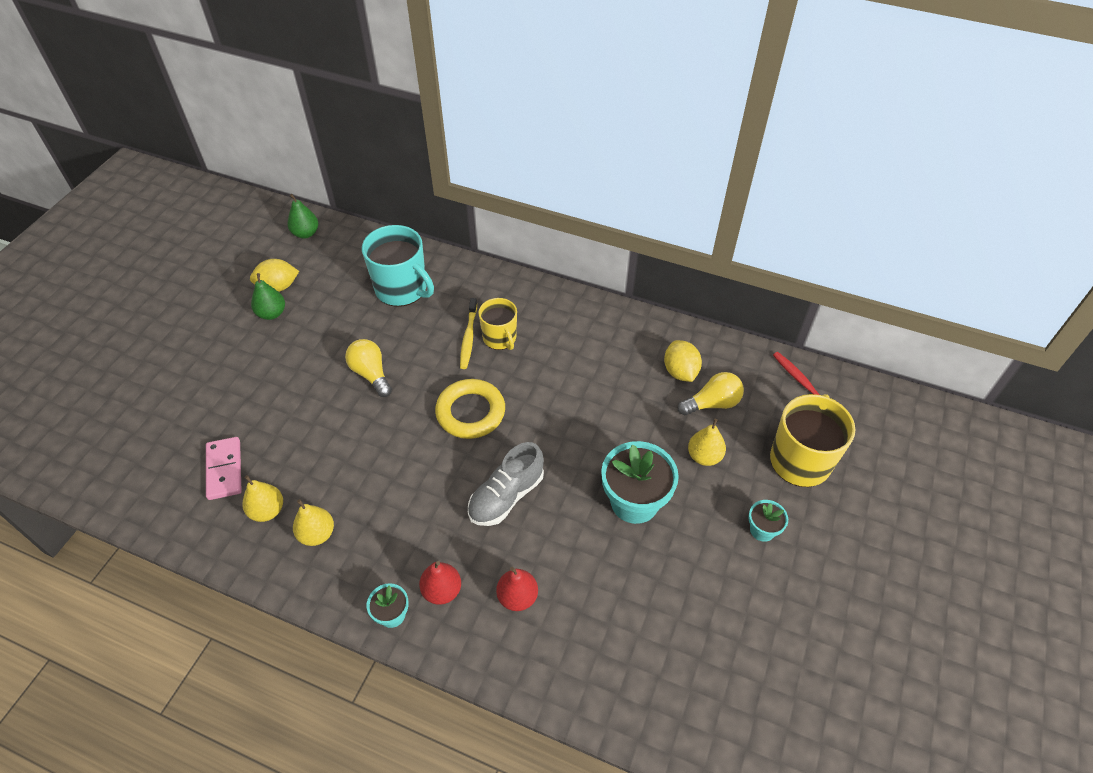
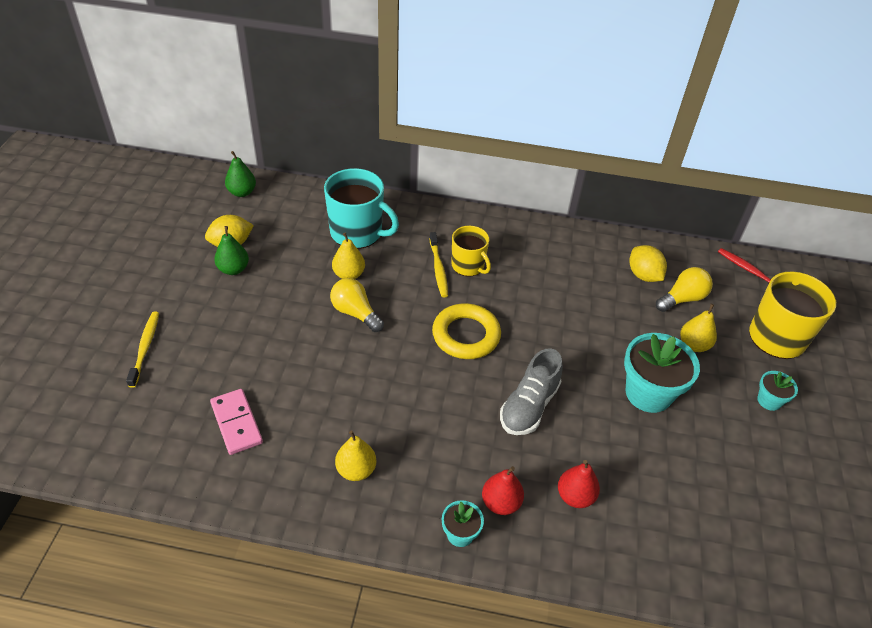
camera: 15 degrees left, 5 degrees down
(167, 383) = (145, 348): none -> yellow toothbrush
(267, 510) = (296, 456): yellow pear -> yellow pear (349, 274)

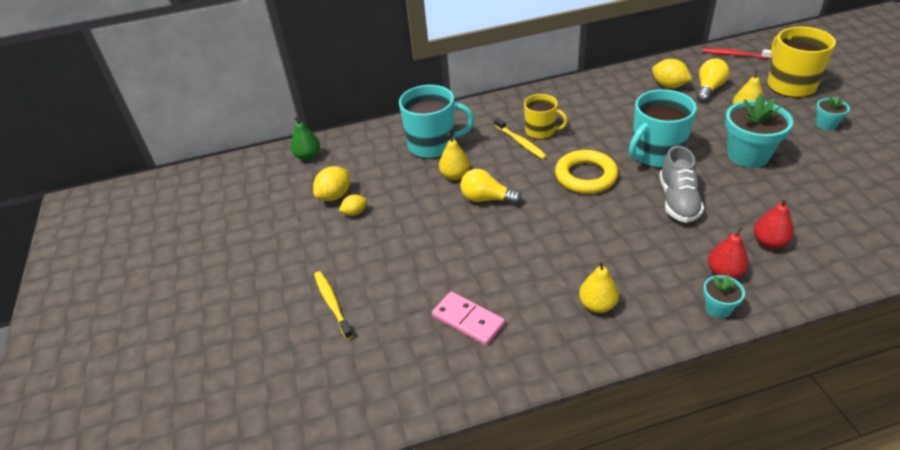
camera: 20 degrees left, 5 degrees down
(233, 269) = (355, 212): green pear -> yellow lemon
(556, 345) = (656, 154): none -> turquoise mug

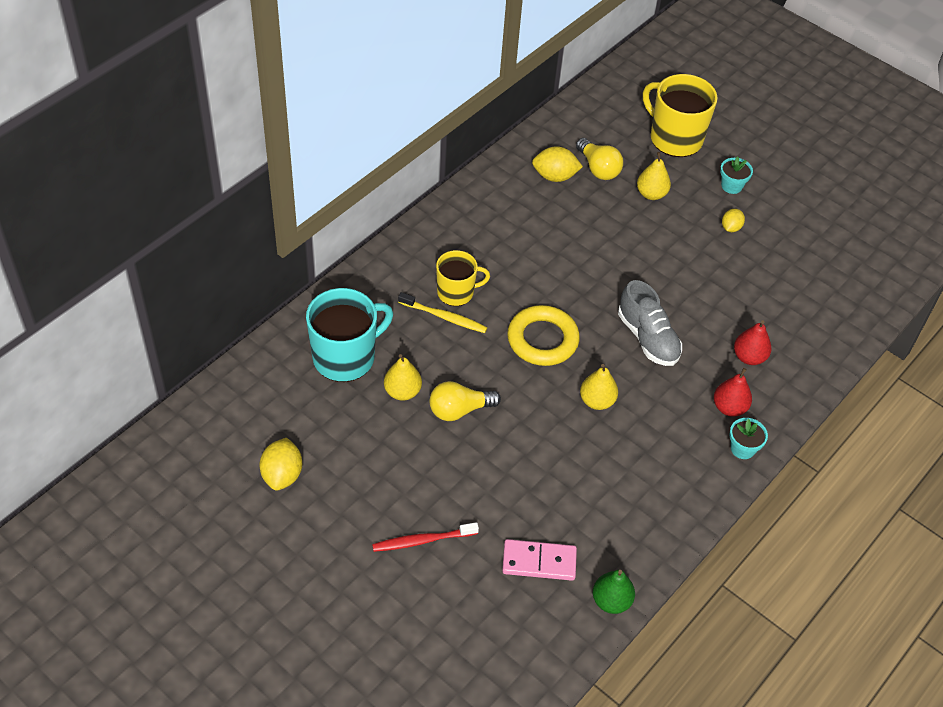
camera: 40 degrees left, 10 degrees up
(308, 156) = (199, 432): green pear -> green pear (611, 601)
(332, 304) = (391, 608): yellow toothbrush -> none
(355, 212) = (325, 487): yellow lemon -> yellow lemon (731, 228)
(597, 305) = (643, 491): yellow pear -> yellow pear (597, 401)
(656, 154) = (595, 283): turquoise mug -> none
(709, 89) = (598, 168): yellow light bulb -> yellow light bulb turned 150 degrees clockwise
(735, 55) = (599, 105): red toothbrush -> red toothbrush (423, 540)
(748, 155) = (681, 253): turquoise flower pot -> none

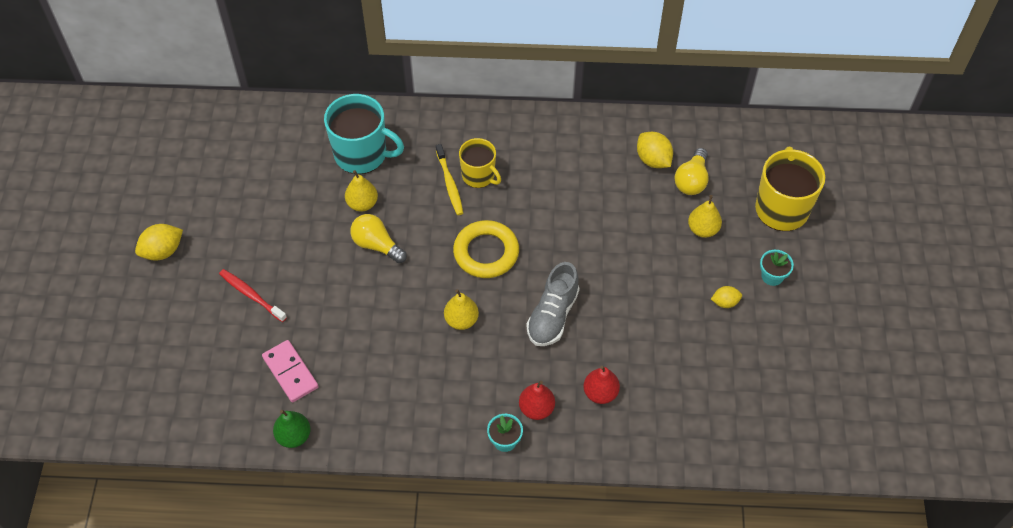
camera: 55 degrees right, 5 degrees up
(282, 475) = (238, 187): yellow lemon -> yellow lemon (163, 251)

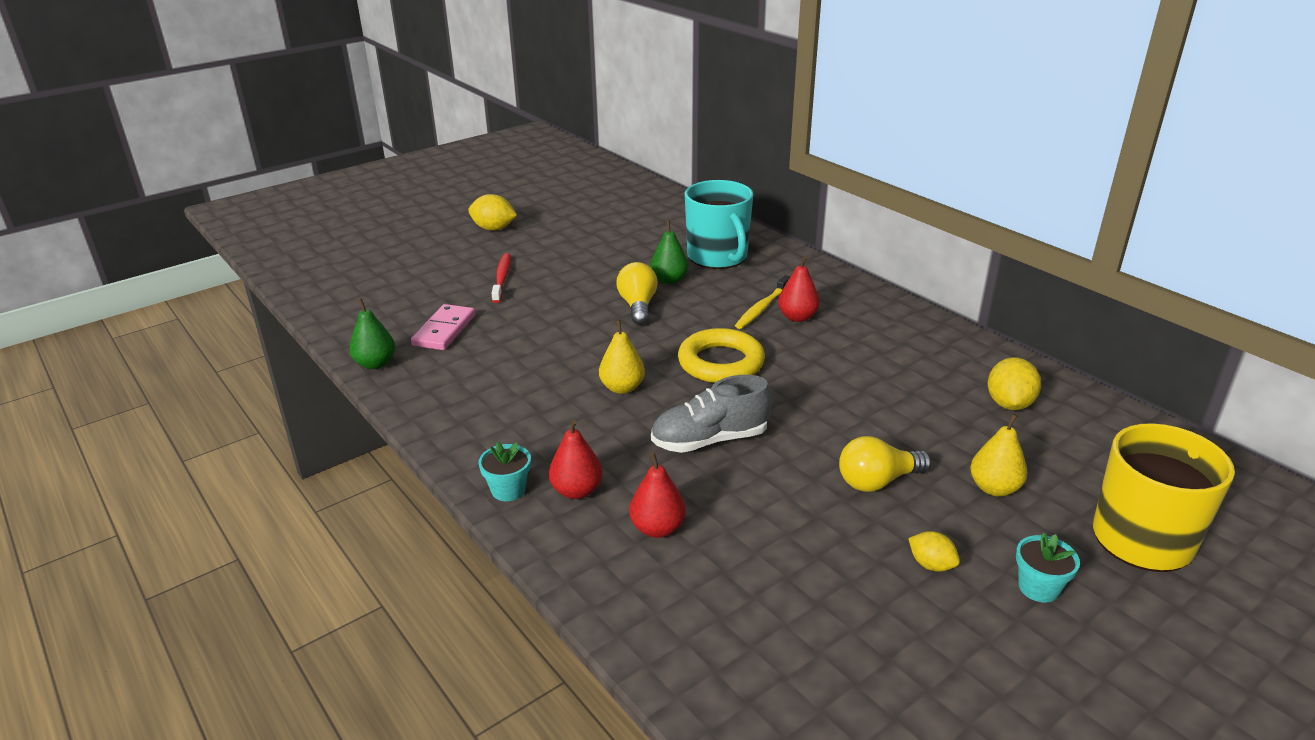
camera: 50 degrees right, 25 degrees down
(362, 204) = (669, 280): yellow pear -> green pear
(479, 176) = (797, 317): yellow mug -> red pear
(691, 181) = (1037, 444): yellow light bulb -> yellow light bulb (877, 481)

